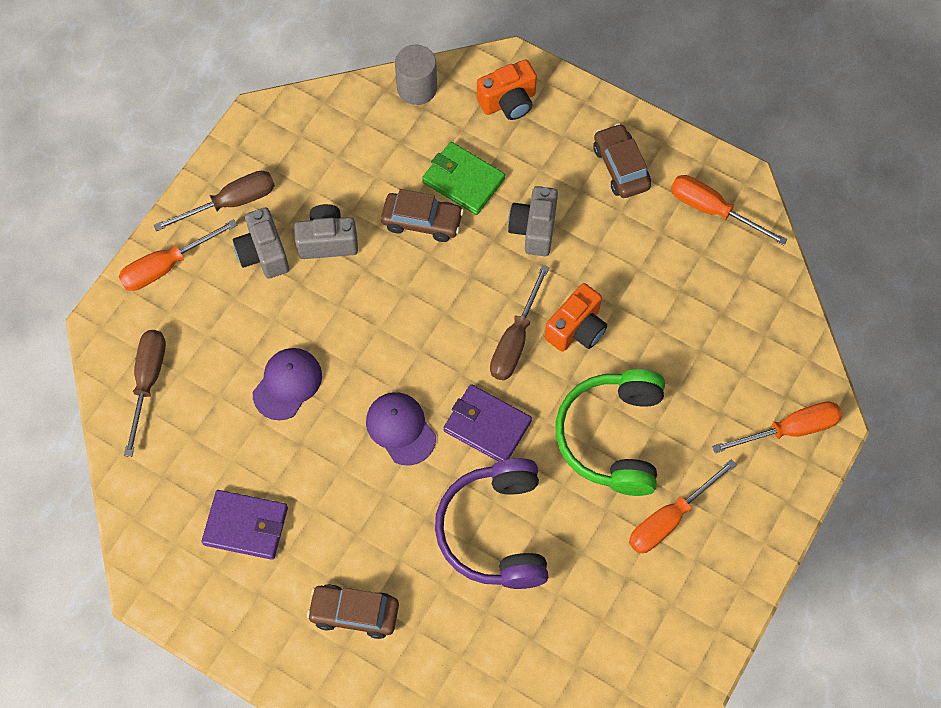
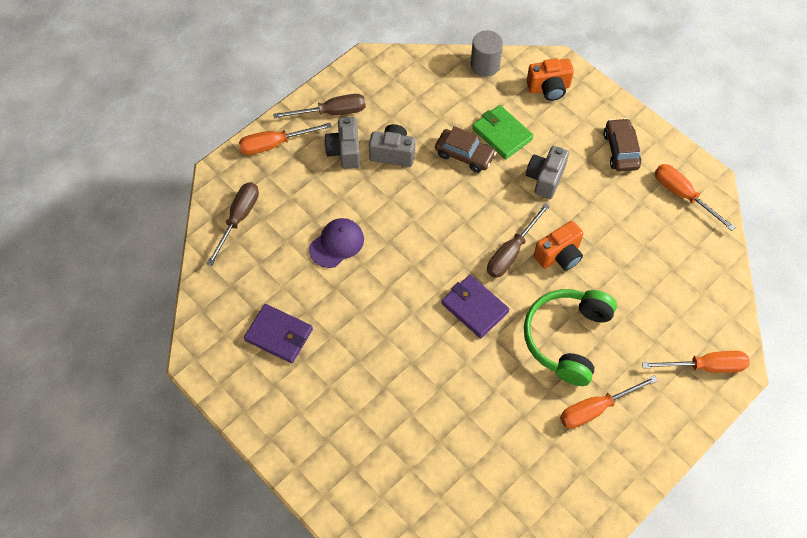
camera: 15 degrees right, 5 degrees down
(354, 613) = (340, 417): brown car -> none
(400, 429) = (410, 294): purple cap -> none
(495, 531) = (461, 384): purple headphones -> none

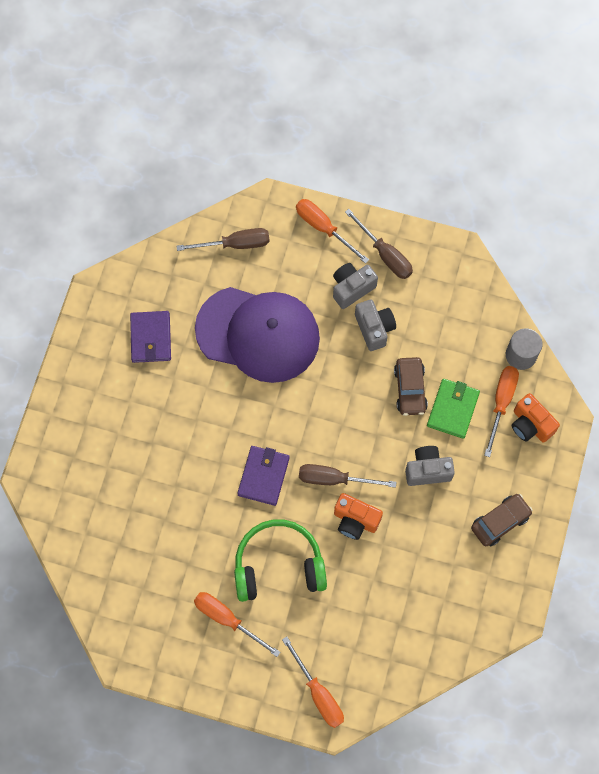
camera: 60 degrees right, 10 degrees up
(337, 244) = (258, 334): purple cap -> purple cap, size x2.23
(683, 195) = (484, 599): orange screwdriver -> orange screwdriver (501, 403)

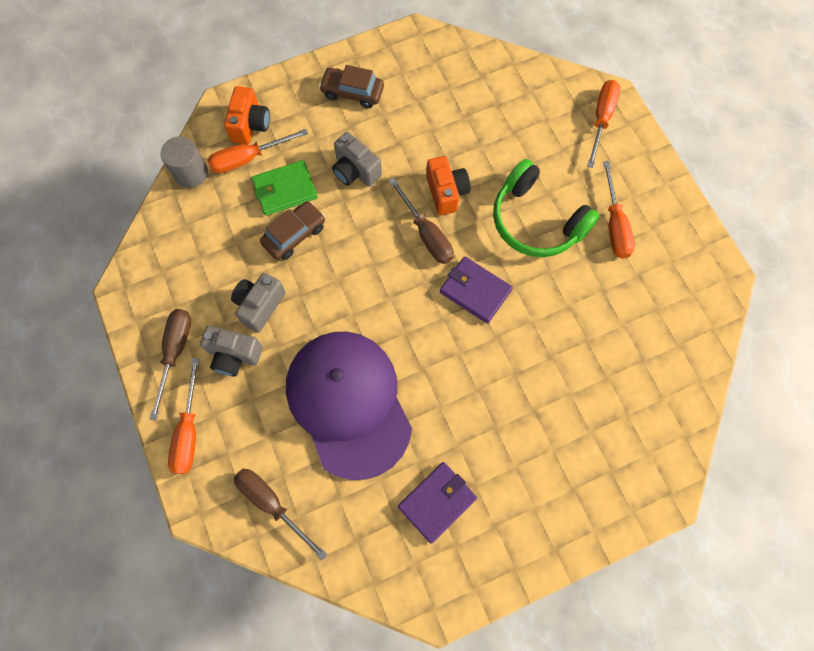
camera: 130 degrees left, 0 degrees up
(263, 476) = (475, 291): purple wallet -> purple wallet turned 60 degrees clockwise

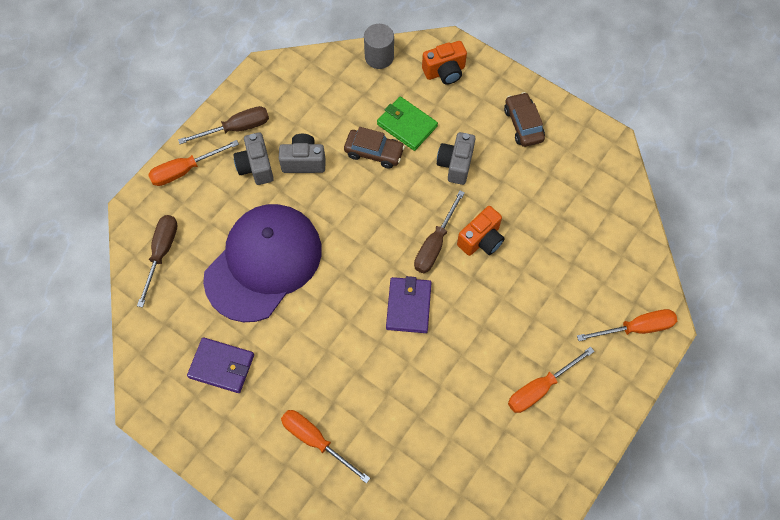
camera: 60 degrees right, 5 degrees down
(248, 158) = (416, 86): orange screwdriver -> orange screwdriver (315, 440)
(536, 220) = (502, 322): green headphones -> none

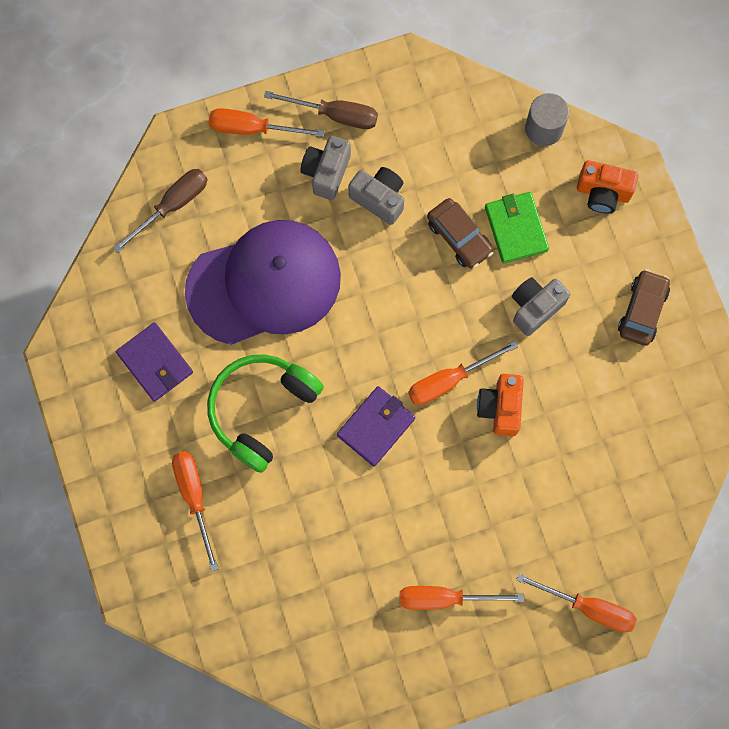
camera: 35 degrees right, 10 degrees up
(321, 347) = (262, 410): none -> green headphones
(435, 244) = (449, 380): brown screwdriver -> orange screwdriver
(481, 240) = (500, 408): orange camera -> orange camera turned 105 degrees clockwise

